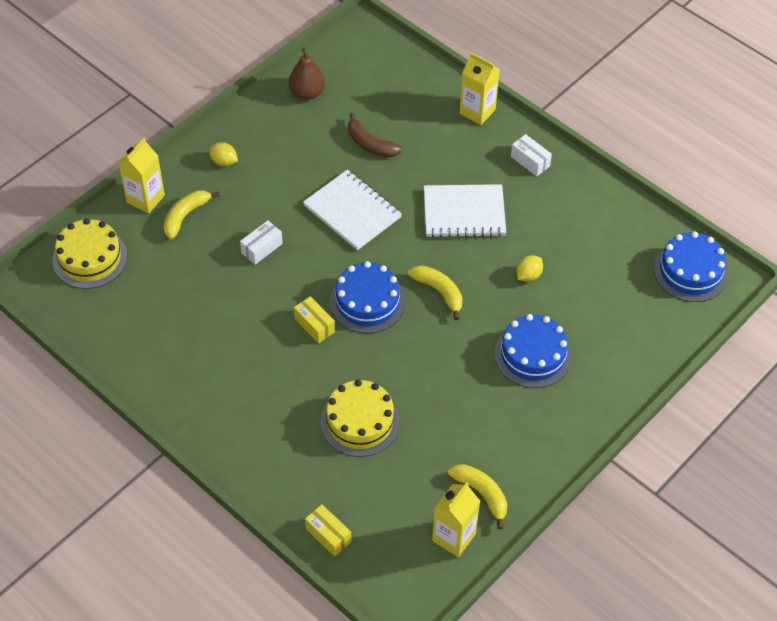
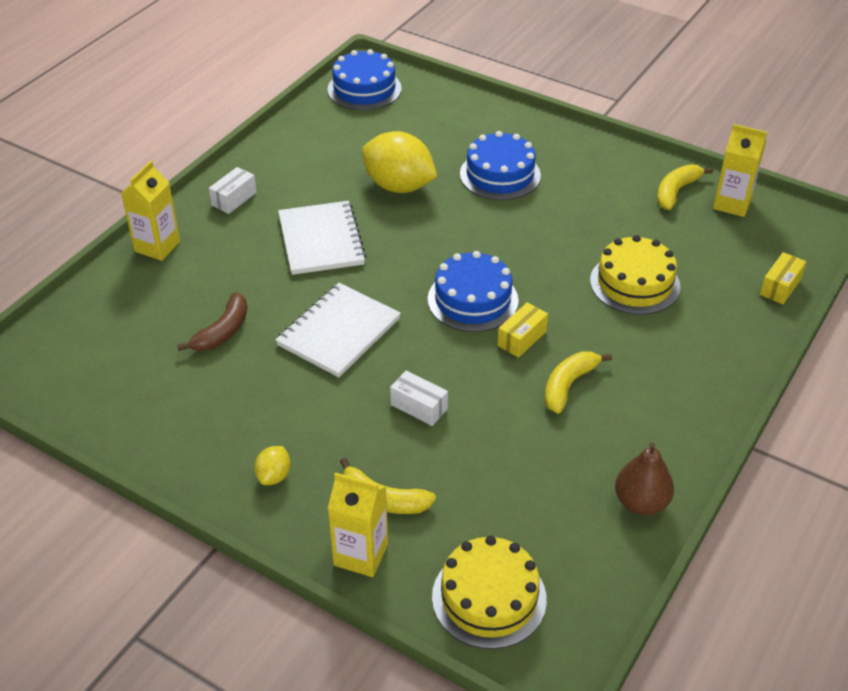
camera: 100 degrees left, 10 degrees down
(307, 93) = (131, 408): brown pear -> brown pear (641, 503)
(439, 292) = (440, 246): yellow banana -> yellow banana (568, 385)
(528, 275) = (399, 186): yellow lemon -> yellow lemon, size x2.19

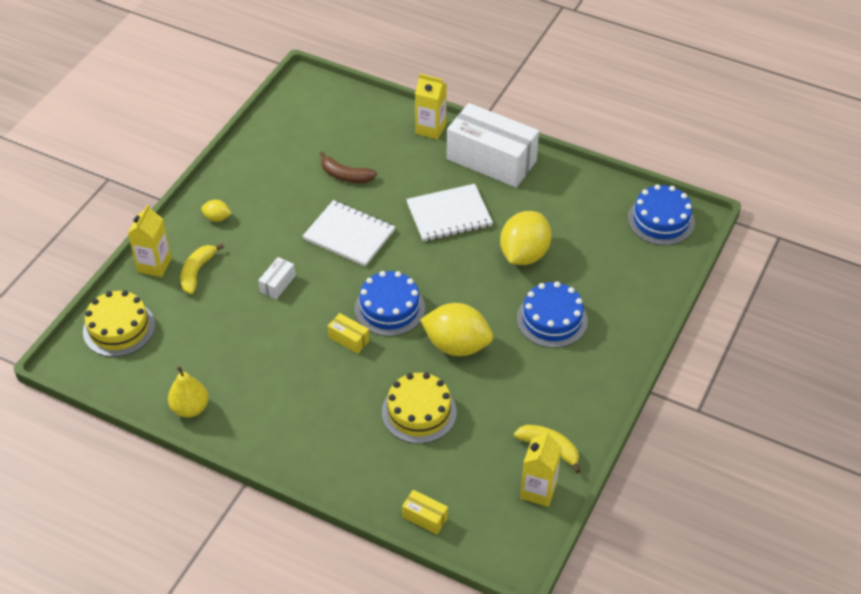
camera: 85 degrees right, 5 degrees up
(234, 199) = (491, 160): white box -> white box, size x2.43
(535, 247) = (457, 345): none -> yellow lemon
(568, 385) = (301, 367): yellow banana -> none
(641, 503) = (190, 408): brown pear -> yellow pear

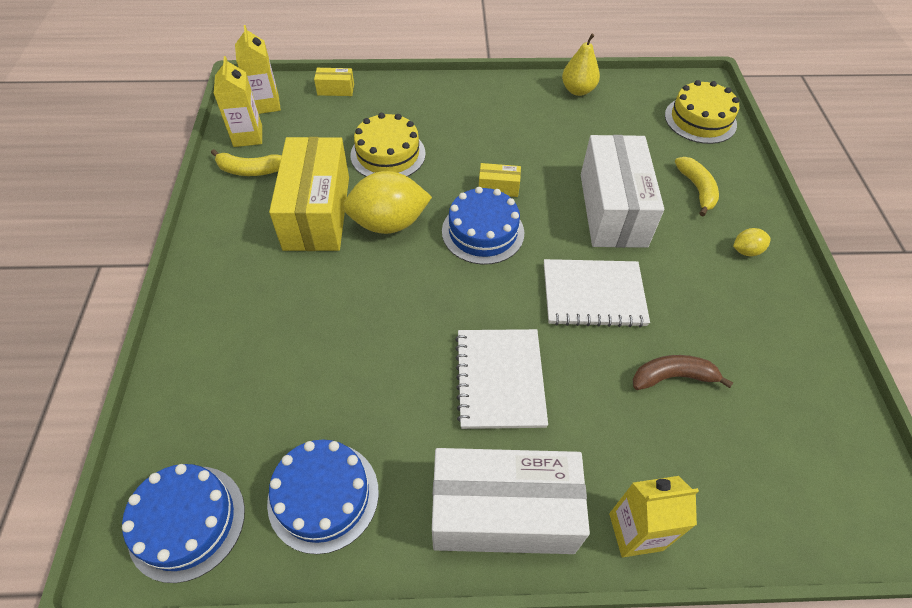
camera: 150 degrees right, 5 degrees up
(154, 265) = (741, 179): yellow carton -> yellow carton (266, 104)
(277, 284) = (612, 209): white box -> white box, size x2.43
(449, 215) = (499, 379): white notebook -> white notebook turned 45 degrees counterclockwise
(509, 379) = (317, 212): none -> yellow box
(524, 254) = (370, 364): yellow lemon -> none
(552, 319) = (297, 292): blue cake -> blue cake (323, 496)

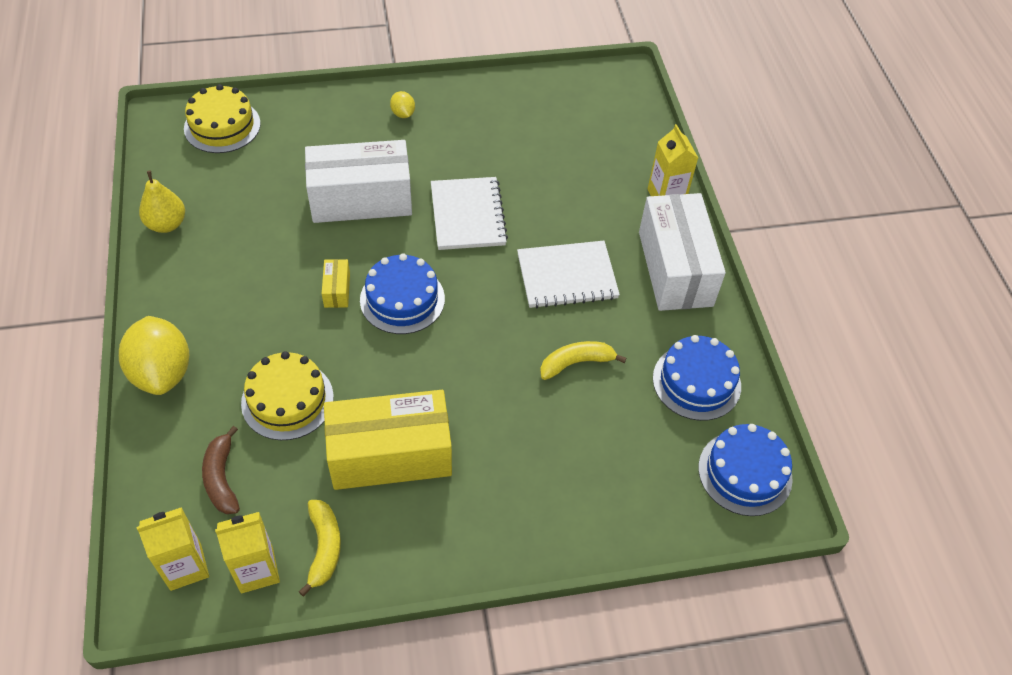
camera: 100 degrees left, 0 degrees up
(336, 90) = (154, 483): yellow box -> none
(388, 223) = (399, 382): yellow lemon -> yellow lemon (162, 372)
(673, 377) = (540, 169): brown banana -> brown banana (221, 478)
(697, 189) = (328, 137): yellow banana -> yellow banana (576, 363)

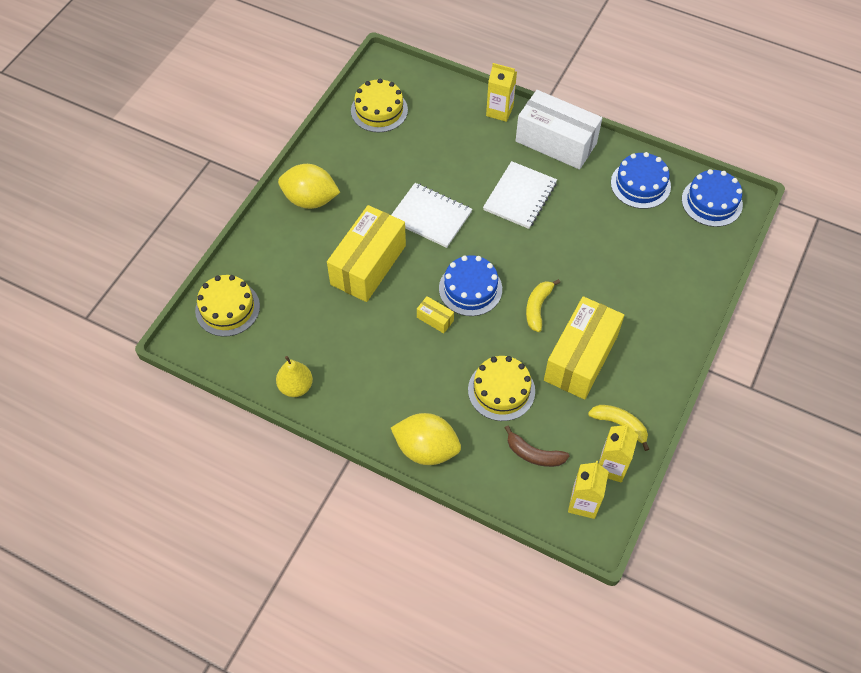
camera: 50 degrees left, 5 degrees up
(361, 199) = (368, 265): white box -> yellow box
(403, 114) = (310, 199): yellow lemon -> yellow lemon, size x2.19
(565, 103) = (379, 110): none -> yellow cake
(576, 363) = (585, 231): yellow banana -> yellow banana (537, 307)

